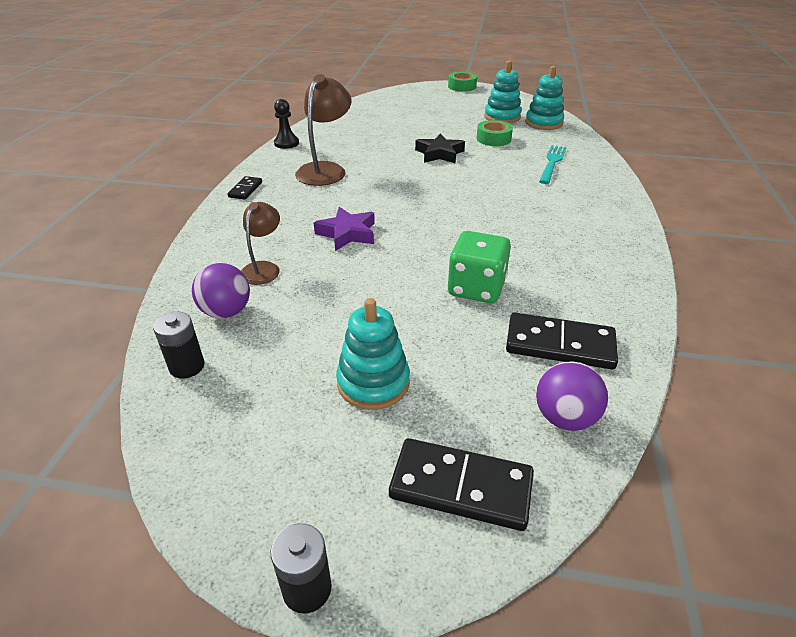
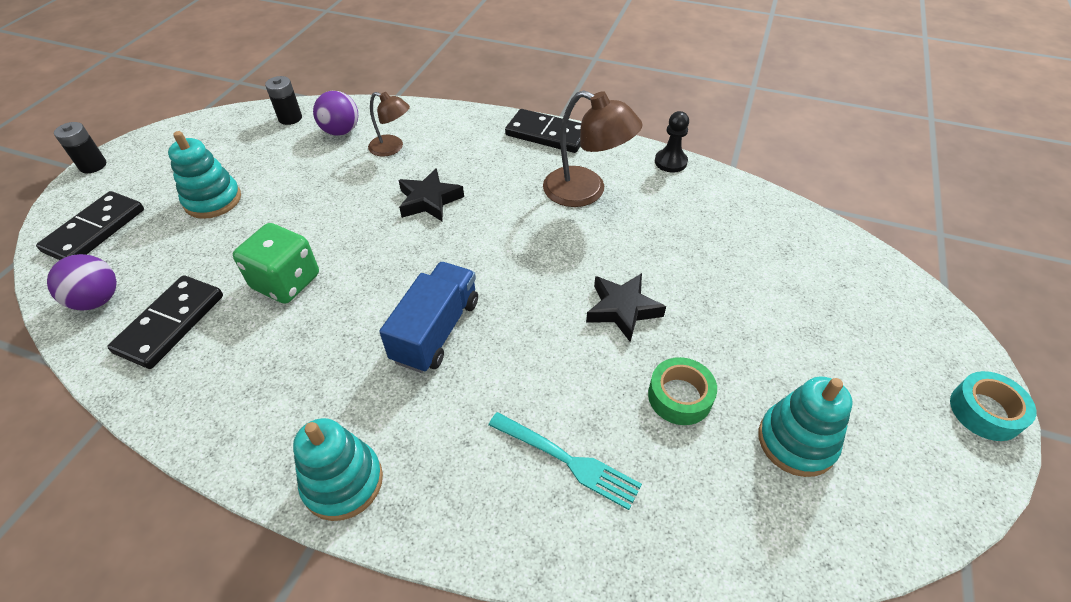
camera: 100 degrees right, 10 degrees up
(245, 189) = (547, 134): black domino -> black domino, size x1.83
(347, 233) = (429, 200): purple star -> black star
(462, 86) = (985, 411): green tape -> turquoise tape
(489, 210) = (436, 330): none -> blue truck
(543, 123) = (767, 514): turquoise stacking toy -> turquoise stacking toy (343, 482)

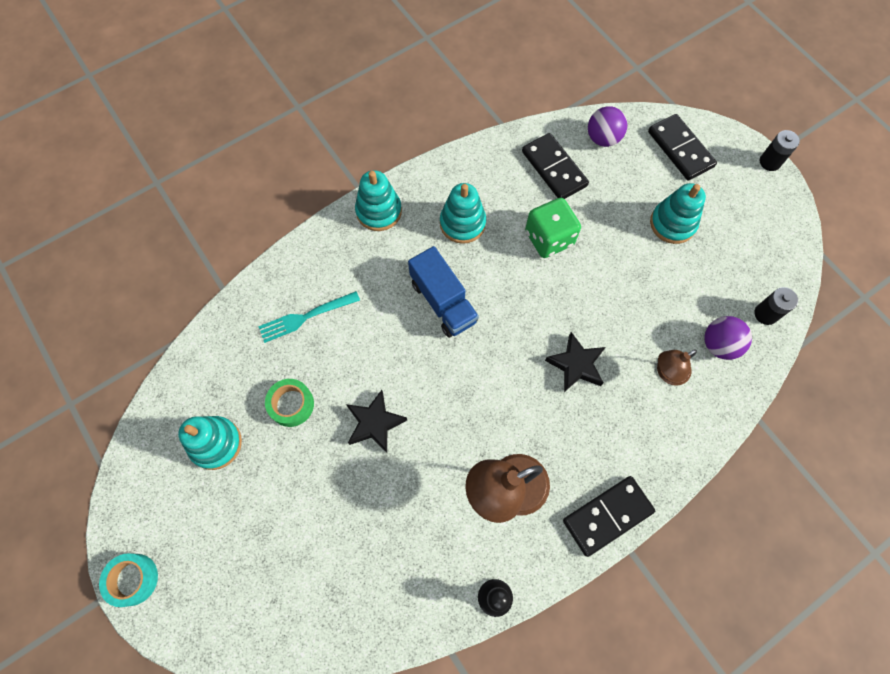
camera: 125 degrees right, 20 degrees up
(309, 371) = (462, 223): none -> turquoise stacking toy

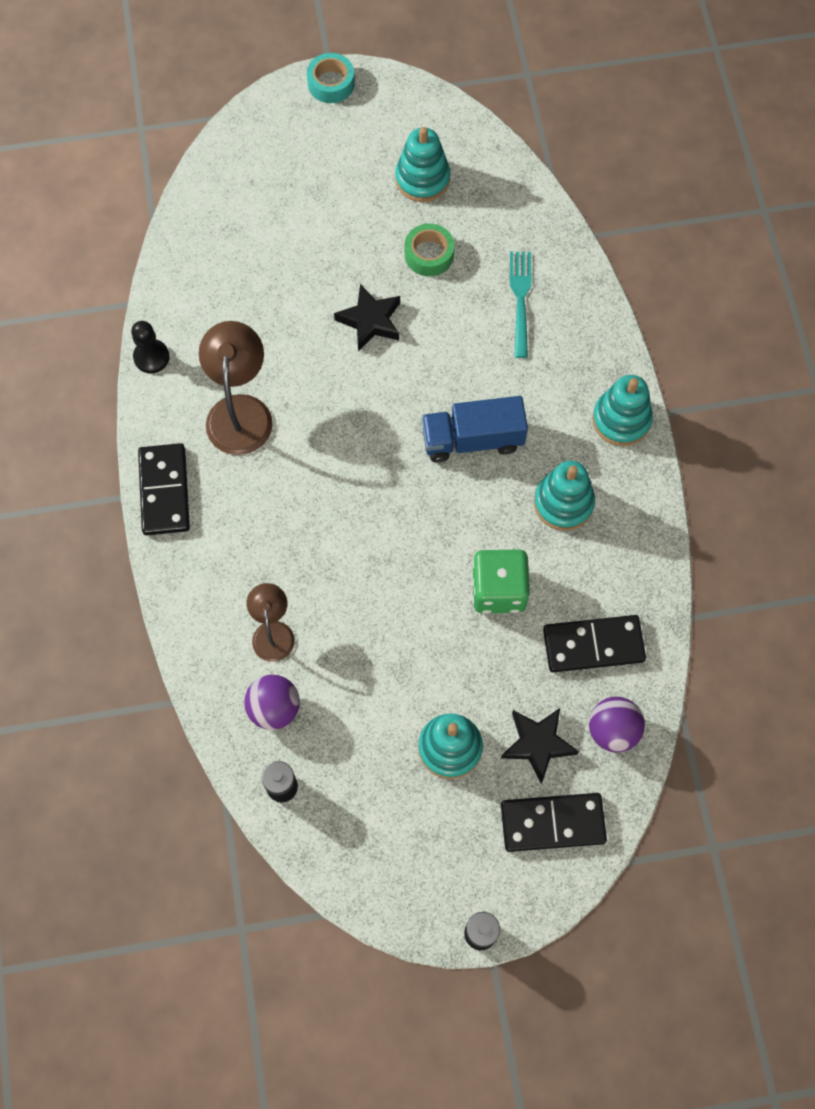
camera: 115 degrees right, 0 degrees up
(576, 364) = (331, 541): black star -> black star (537, 744)

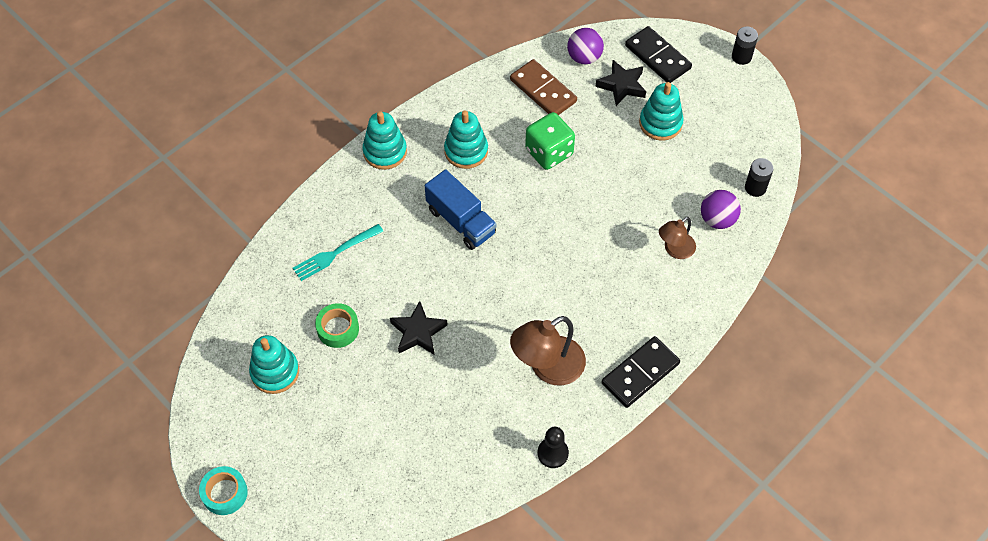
camera: 125 degrees left, 10 degrees down
(593, 645) = (543, 91): black domino -> brown domino

